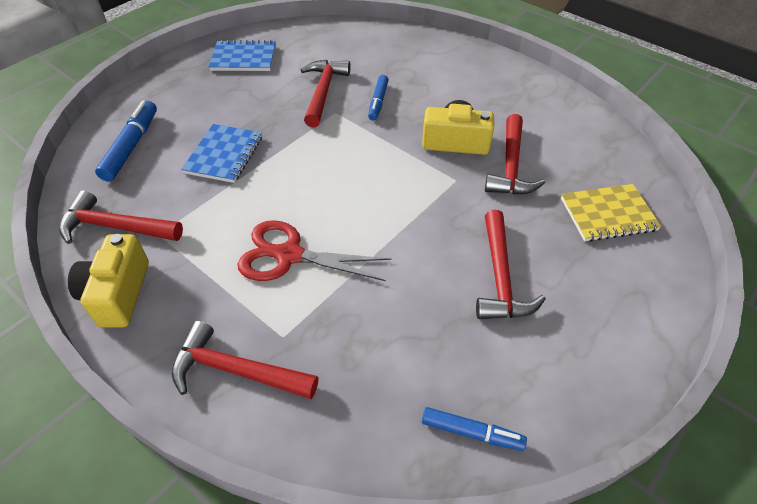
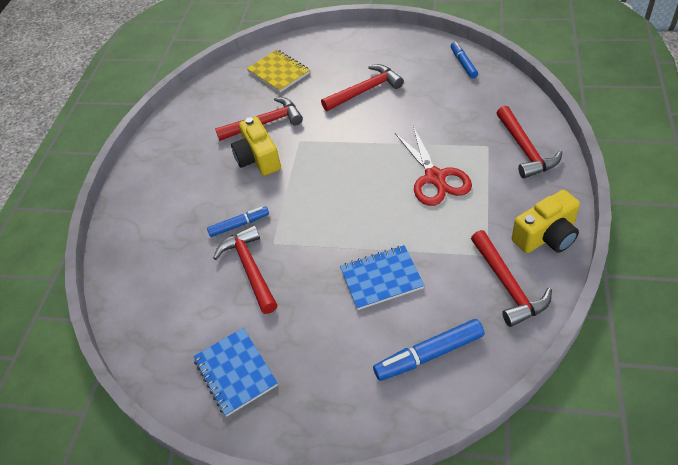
camera: 115 degrees left, 0 degrees up
(323, 92) = (250, 268): red hammer -> red hammer turned 90 degrees clockwise

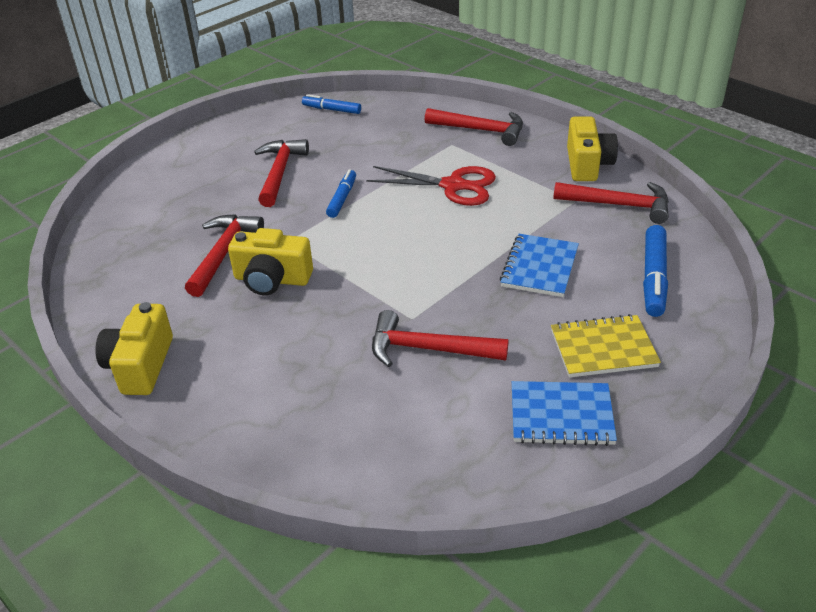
camera: 60 degrees left, 10 degrees down
(151, 158) = (140, 365): none -> yellow camera
(239, 225) = (354, 332): blue marker -> blue marker (342, 198)
(278, 72) = (158, 212): yellow notebook -> yellow notebook (603, 348)

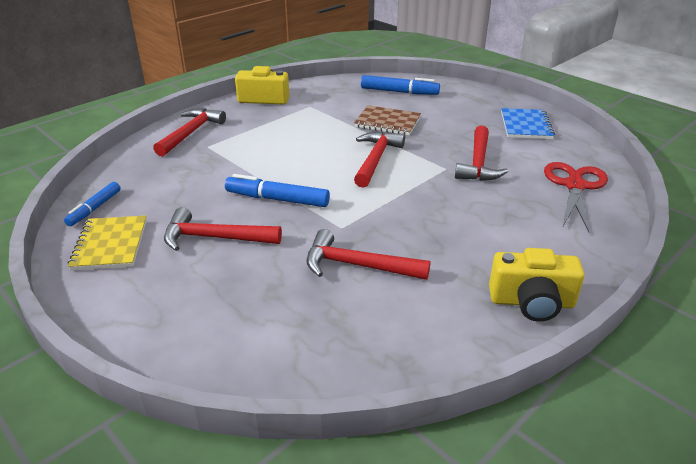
camera: 90 degrees left, 5 degrees down
(272, 279) = (400, 233): yellow camera -> none
(342, 198) = (277, 199): blue marker -> blue marker, size x1.54
(453, 186) = (275, 148): red scissors -> red scissors (574, 186)
(539, 267) = (387, 122): blue notebook -> brown notebook
(603, 348) = (466, 110): yellow notebook -> yellow notebook (110, 245)
(618, 205) = (319, 94): red hammer -> red hammer (376, 159)

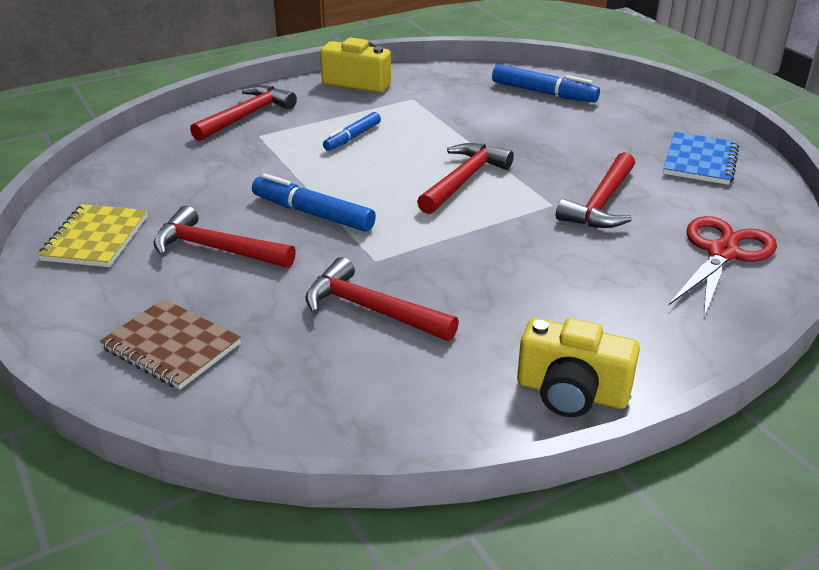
camera: 15 degrees right, 0 degrees up
(95, 208) = (96, 194): blue marker -> blue marker (352, 137)
(387, 122) = (505, 133): brown notebook -> brown notebook (171, 346)

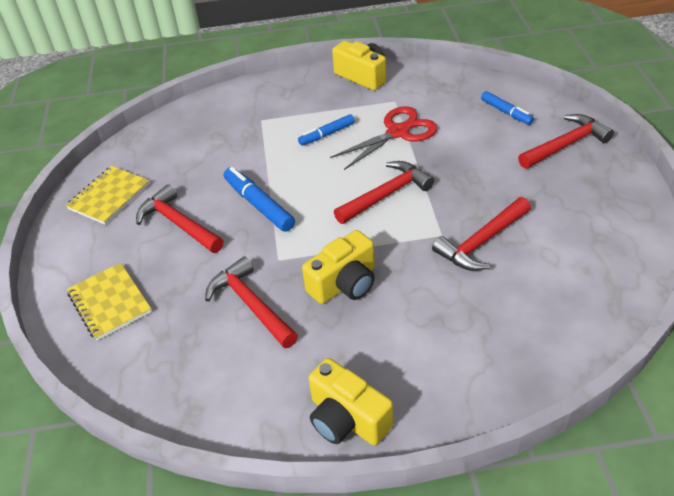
camera: 25 degrees right, 10 degrees up
(171, 346) = (110, 302): brown notebook -> yellow notebook
(246, 116) = (262, 99): red hammer -> red hammer (565, 145)
(474, 267) = (344, 283): none -> yellow camera
(543, 93) = (506, 112): blue marker -> blue marker, size x0.65
(700, 161) = (596, 214): blue notebook -> none
(722, 253) = (551, 317): red scissors -> red scissors (398, 132)

